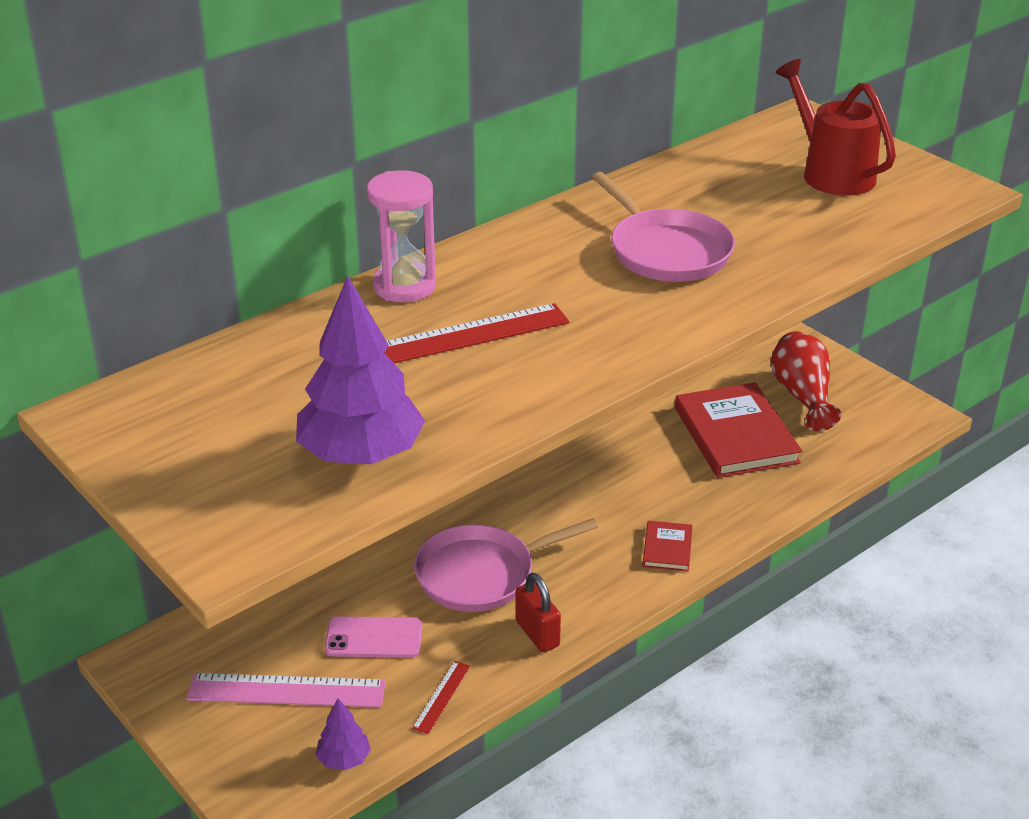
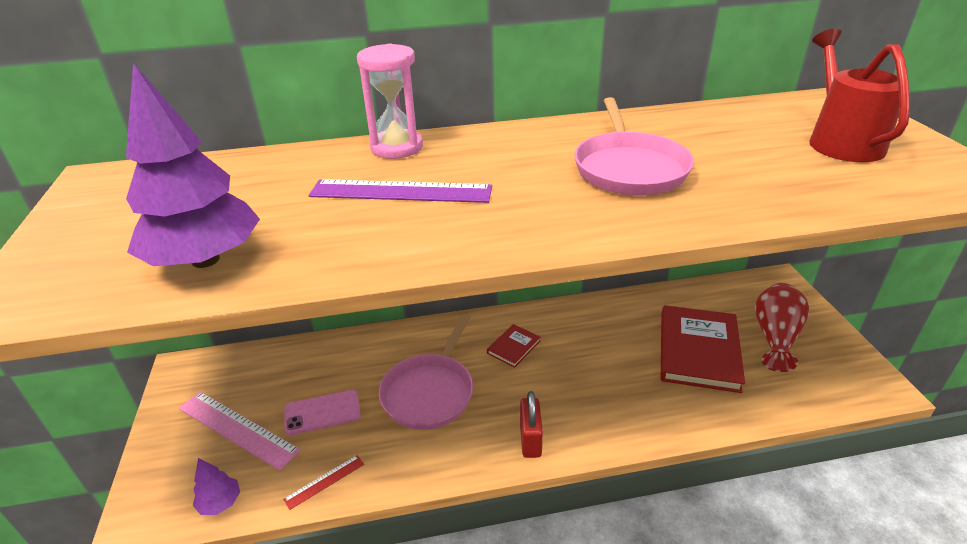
camera: 30 degrees right, 0 degrees up
(374, 638) = (322, 412): pink phone -> pink phone turned 45 degrees counterclockwise
(470, 335) = (400, 192): red ruler -> purple ruler
(481, 574) = (430, 392): pink pan -> pink pan turned 75 degrees counterclockwise
(537, 634) = (431, 458): red padlock -> red padlock (530, 440)
(667, 548) = (582, 426): red book -> red book (513, 347)

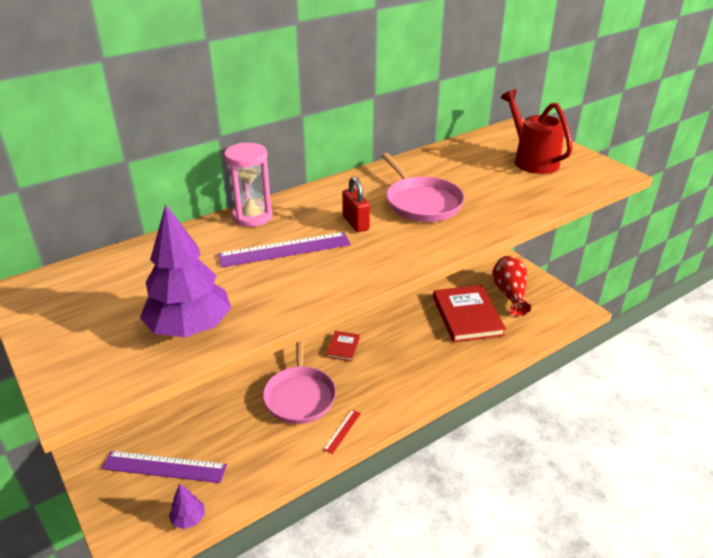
camera: 25 degrees left, 0 degrees up
(237, 429) = (164, 467): pink ruler -> purple ruler
(322, 412) = (226, 434): pink phone -> none
(324, 481) = (259, 478): red ruler -> red ruler (342, 431)
(530, 440) = (388, 405): red padlock -> red padlock (355, 223)

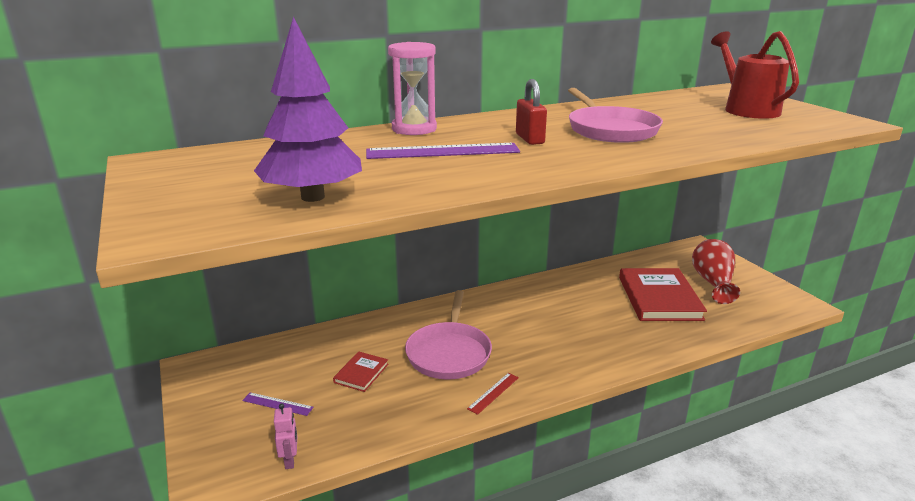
camera: 10 degrees right, 10 degrees down
(164, 467) = (277, 404): purple ruler -> purple ruler, size x0.50
(188, 519) = (290, 460): purple tree -> pink robot
(343, 347) = (507, 313): red book -> red book (361, 373)

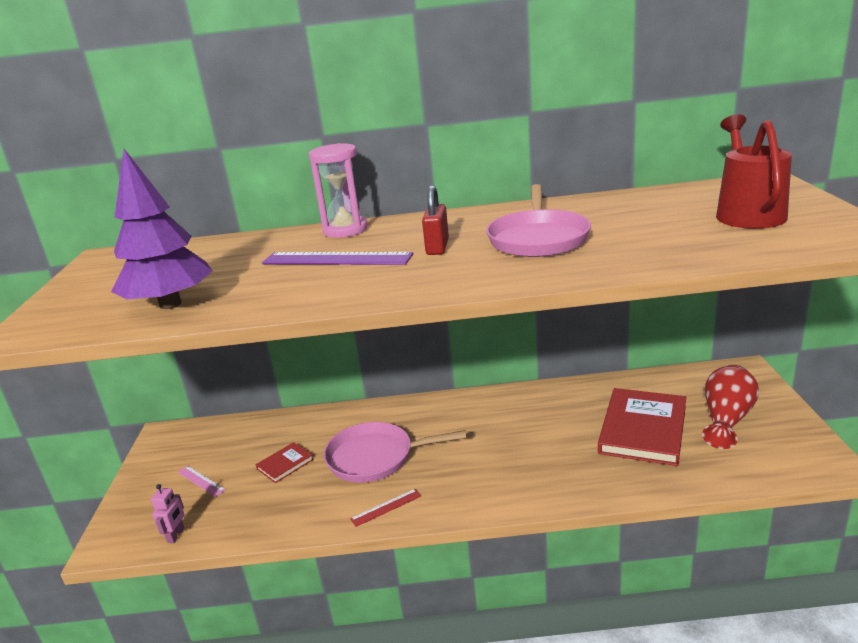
camera: 25 degrees right, 0 degrees up
(277, 404) = (201, 481): purple ruler -> pink ruler
(449, 353) = (375, 457): pink pan -> pink pan turned 60 degrees clockwise

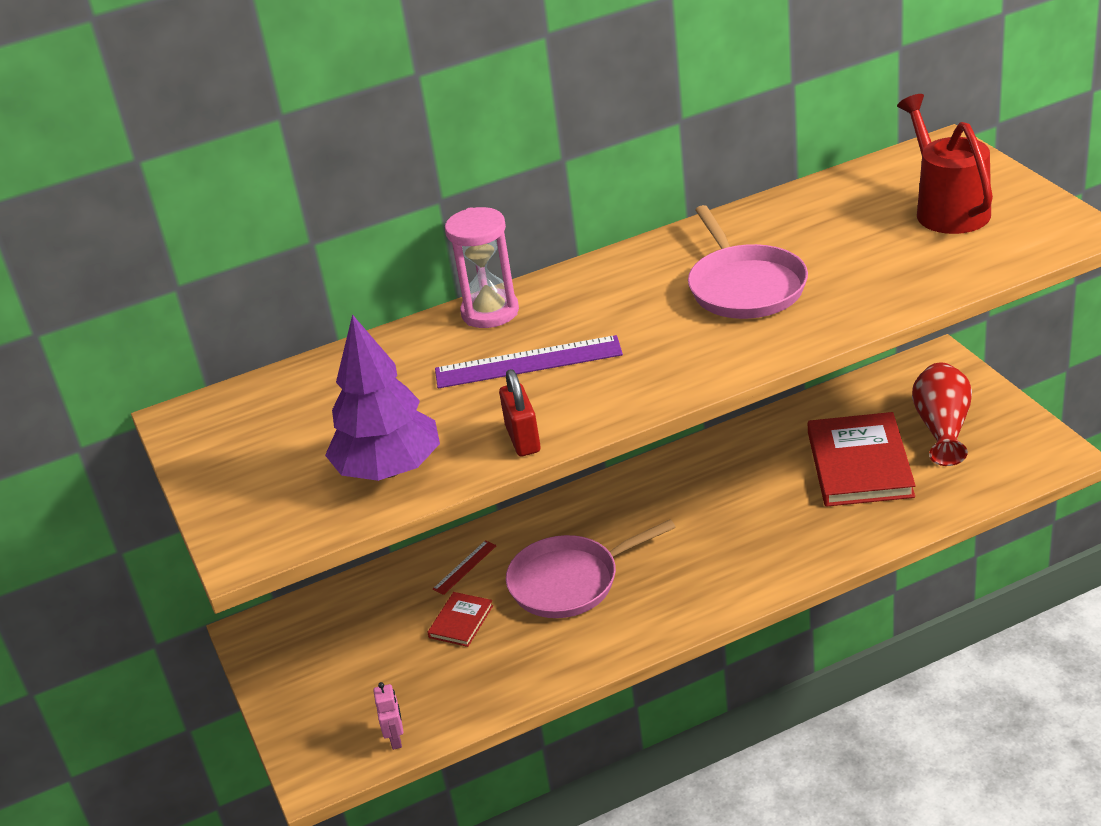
camera: 20 degrees left, 10 degrees up
(201, 481) = (366, 672): pink ruler -> none
(386, 507) = (626, 633): red ruler -> red ruler (465, 567)
(437, 247) = (637, 321): red padlock -> red padlock (523, 439)

